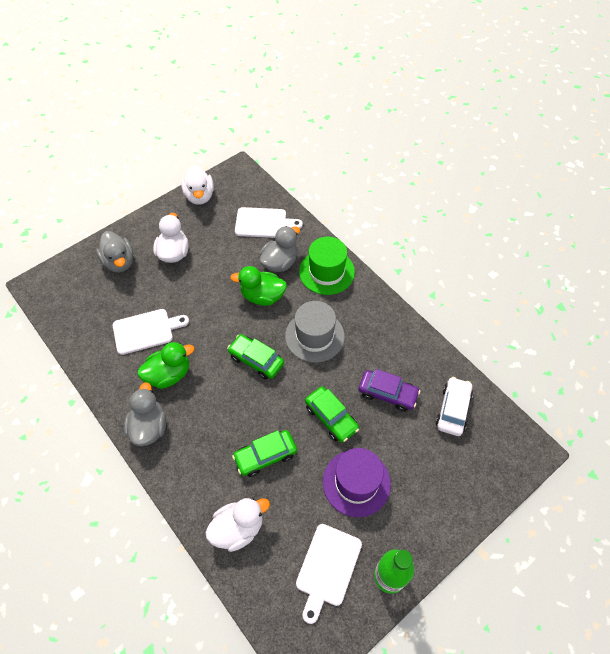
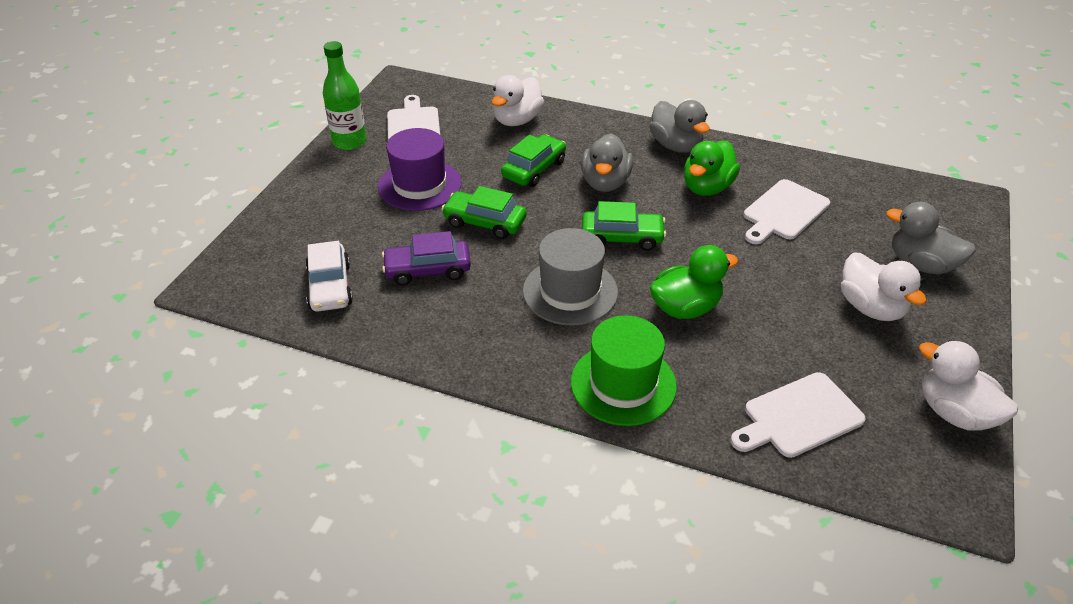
camera: 150 degrees right, 15 degrees down
(280, 262) = (707, 364): grey duck -> grey duck (605, 183)

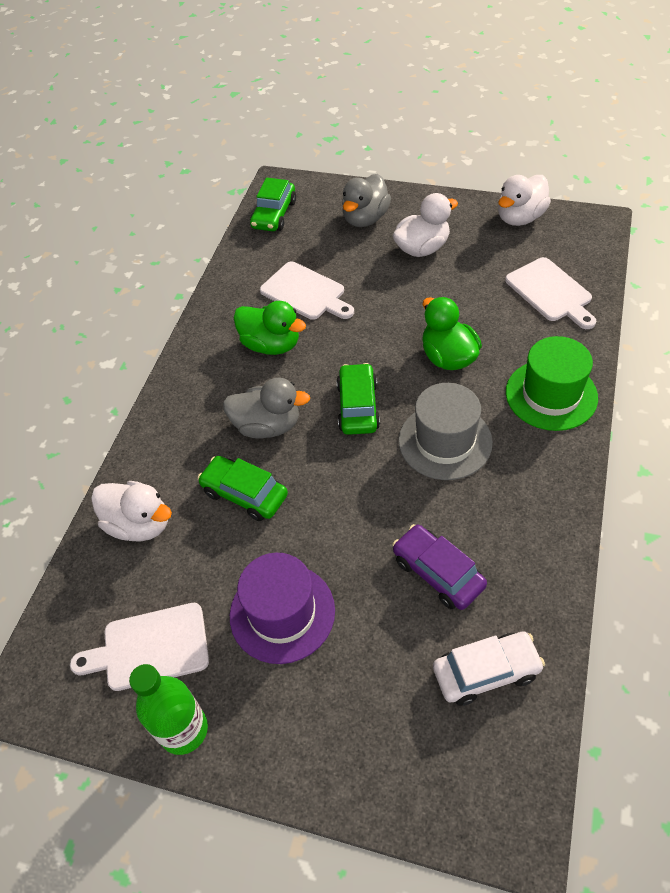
camera: 90 degrees left, 10 degrees up
(428, 270) = (438, 573): purple car -> purple car turned 150 degrees clockwise
(484, 222) = (348, 529): green car -> green car (274, 214)
(676, 145) = (198, 370): grey duck -> none

